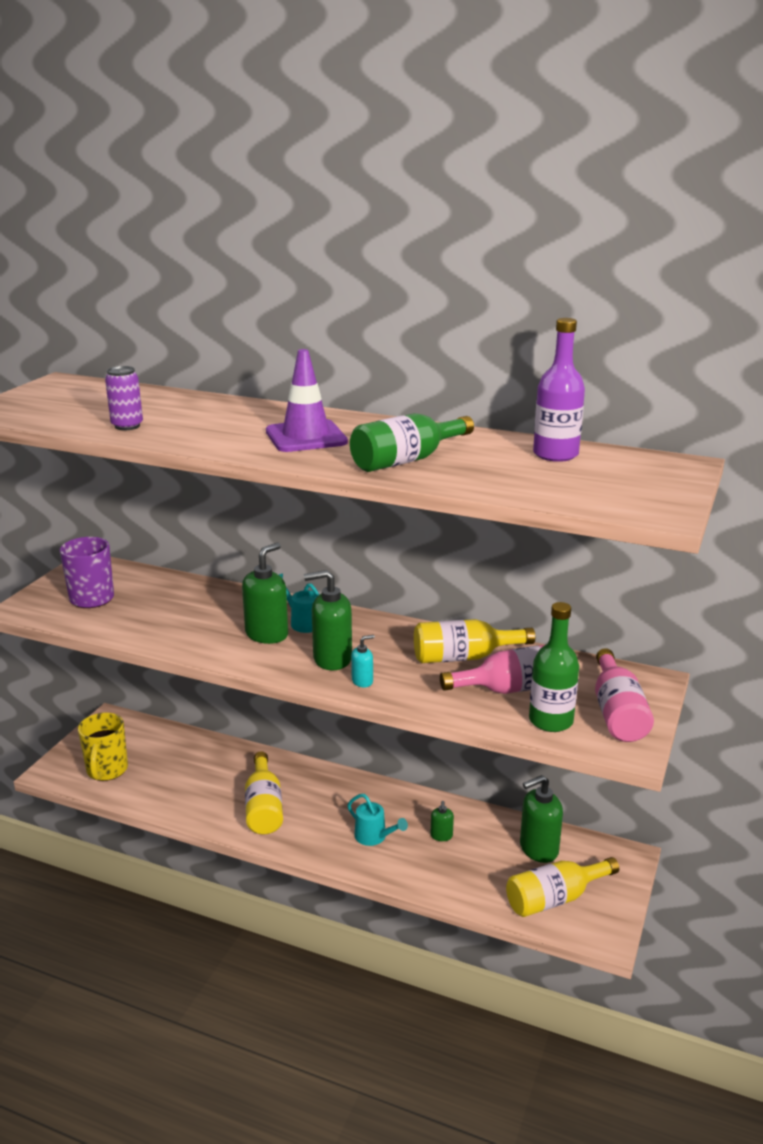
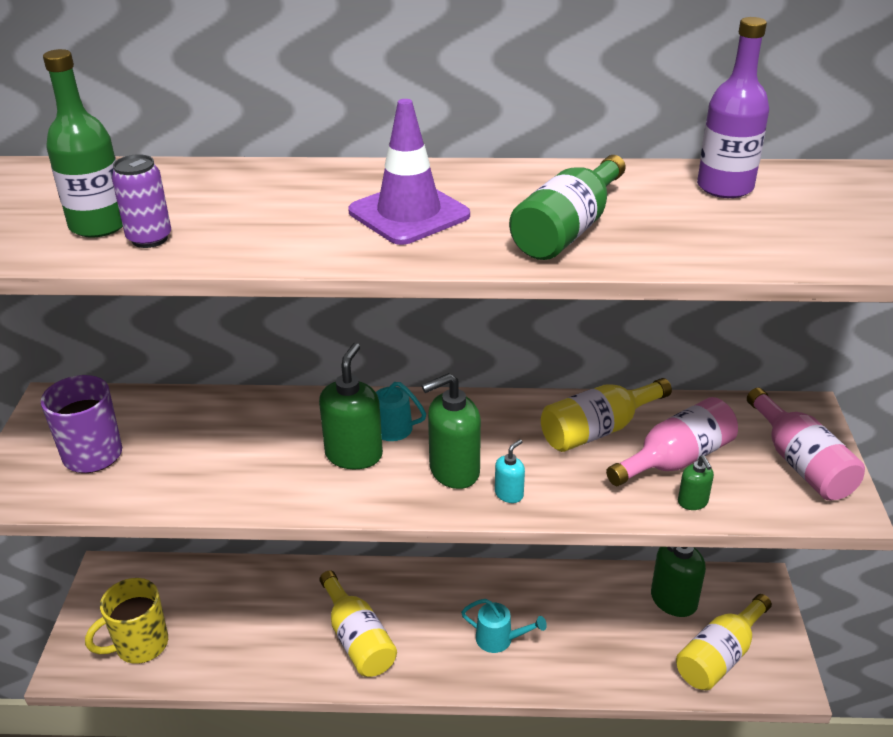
camera: 20 degrees left, 10 degrees up
(107, 770) = (140, 645): yellow mug -> yellow mug turned 75 degrees clockwise
(441, 836) = (569, 616): green soap dispenser -> green soap dispenser (693, 502)
(551, 721) = (743, 493): green bottle -> green bottle (99, 225)

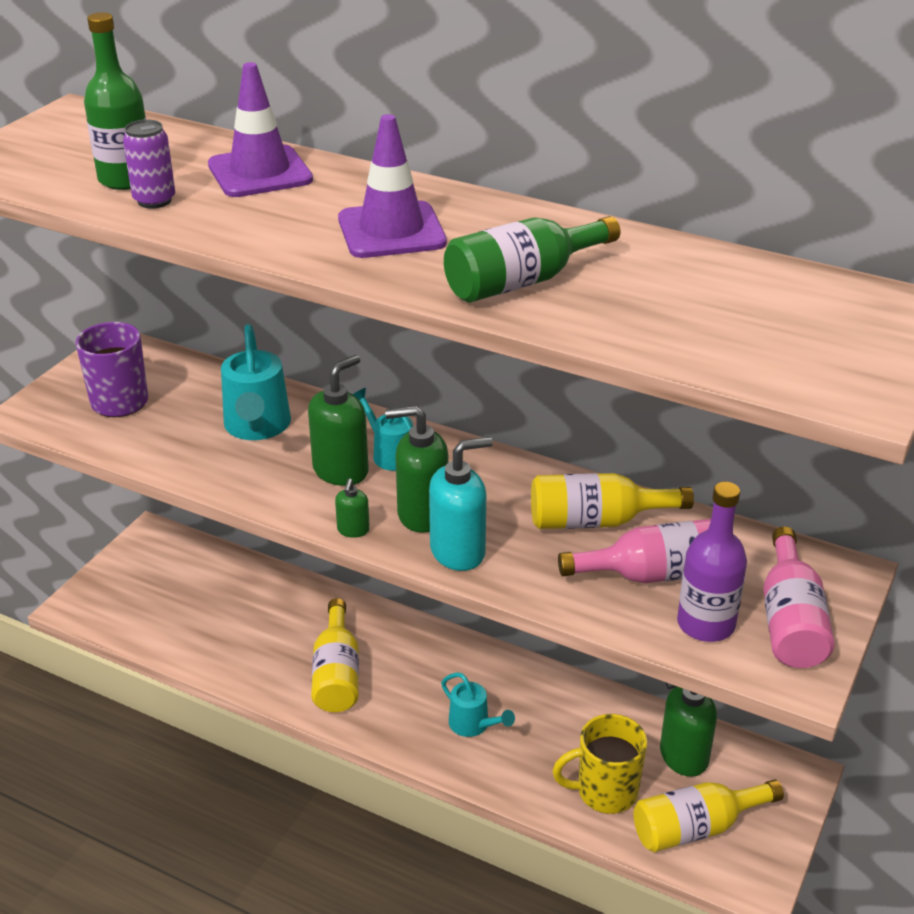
camera: 25 degrees right, 0 degrees up
(140, 645) = (143, 609): yellow mug -> yellow mug (605, 792)
(231, 189) = (260, 172): none -> purple traffic cone
(247, 439) = (257, 427): none -> turquoise watering can
(509, 494) = (458, 551): turquoise soap dispenser -> turquoise soap dispenser, size x1.98
(693, 502) = (637, 619): green soap dispenser -> green soap dispenser (353, 530)
(725, 187) = (730, 279): purple bottle -> purple bottle (706, 624)

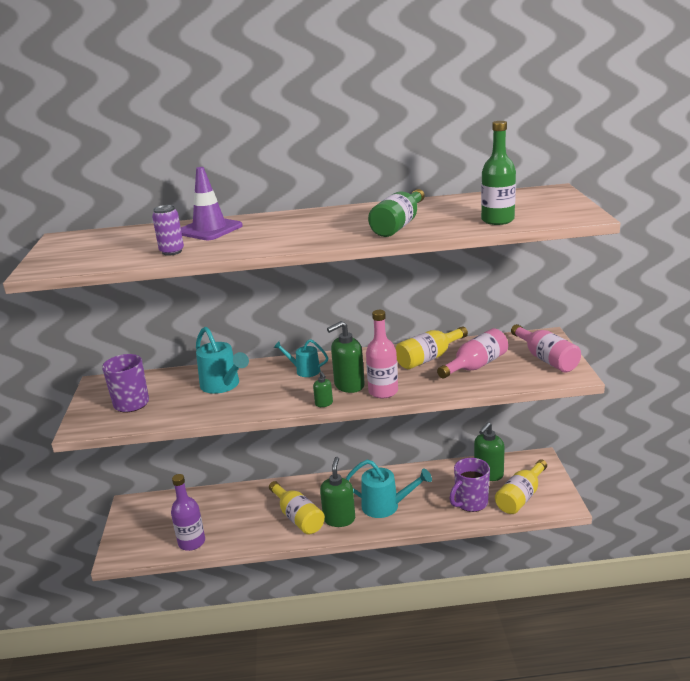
camera: 30 degrees left, 10 degrees down
(126, 179) = (141, 250): green bottle -> green bottle (497, 220)
(341, 470) = (288, 385): green soap dispenser -> green soap dispenser (339, 519)
(391, 231) = (311, 228): purple traffic cone -> none
(458, 551) = (383, 391): turquoise soap dispenser -> pink bottle
(473, 725) = (386, 506): turquoise watering can -> turquoise watering can, size x1.63
(605, 792) = (470, 503): yellow mug -> purple mug
(706, 624) = (517, 373): purple bottle -> purple bottle (191, 542)

